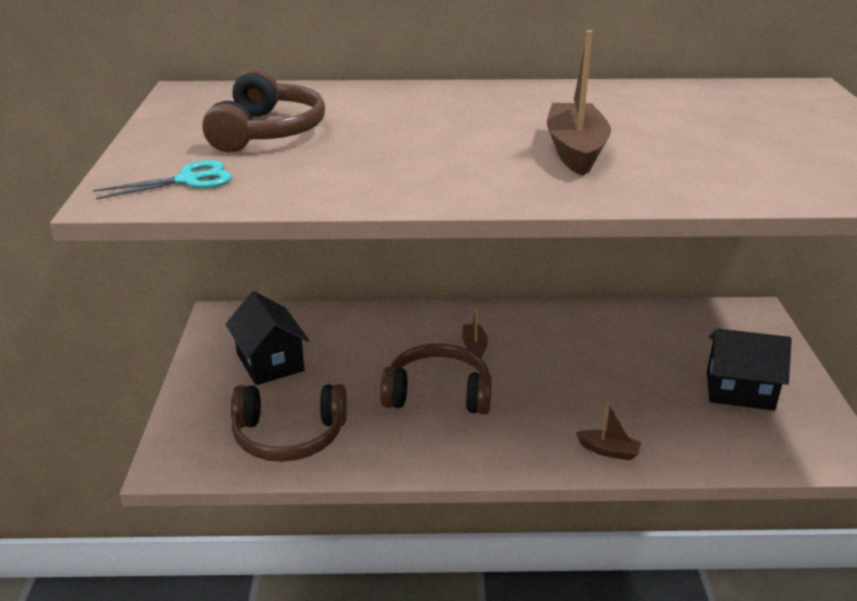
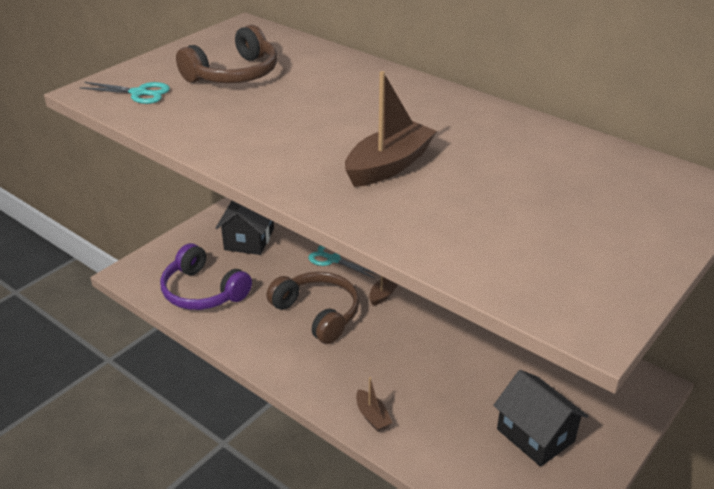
camera: 40 degrees right, 5 degrees up
(289, 435) = (203, 291): brown headphones -> purple headphones
(385, 340) = (333, 259): none -> turquoise scissors

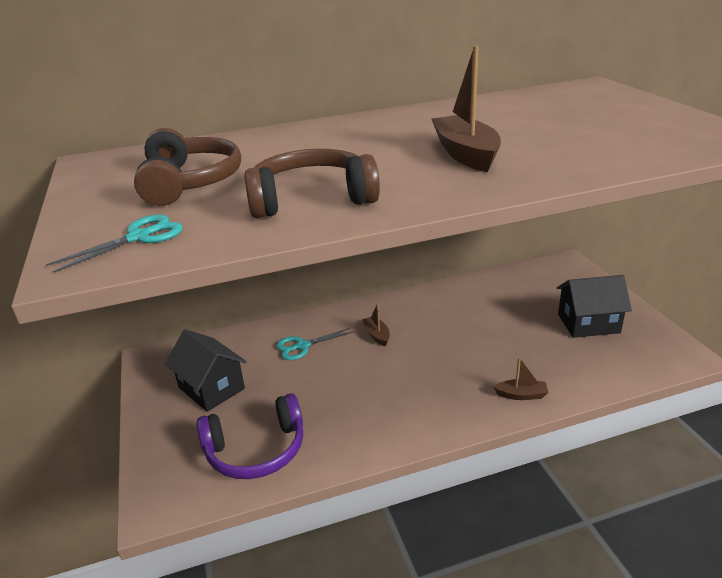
camera: 55 degrees left, 5 degrees down
(317, 313) = (366, 381): brown headphones -> brown headphones (311, 199)

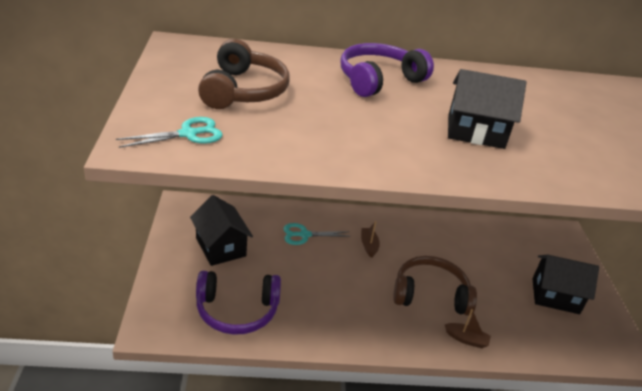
camera: 10 degrees right, 5 degrees up
(311, 199) = (330, 138): brown headphones -> brown headphones (430, 294)
(338, 138) = (379, 80): none -> purple headphones
(465, 154) = (475, 131): brown boat -> black house

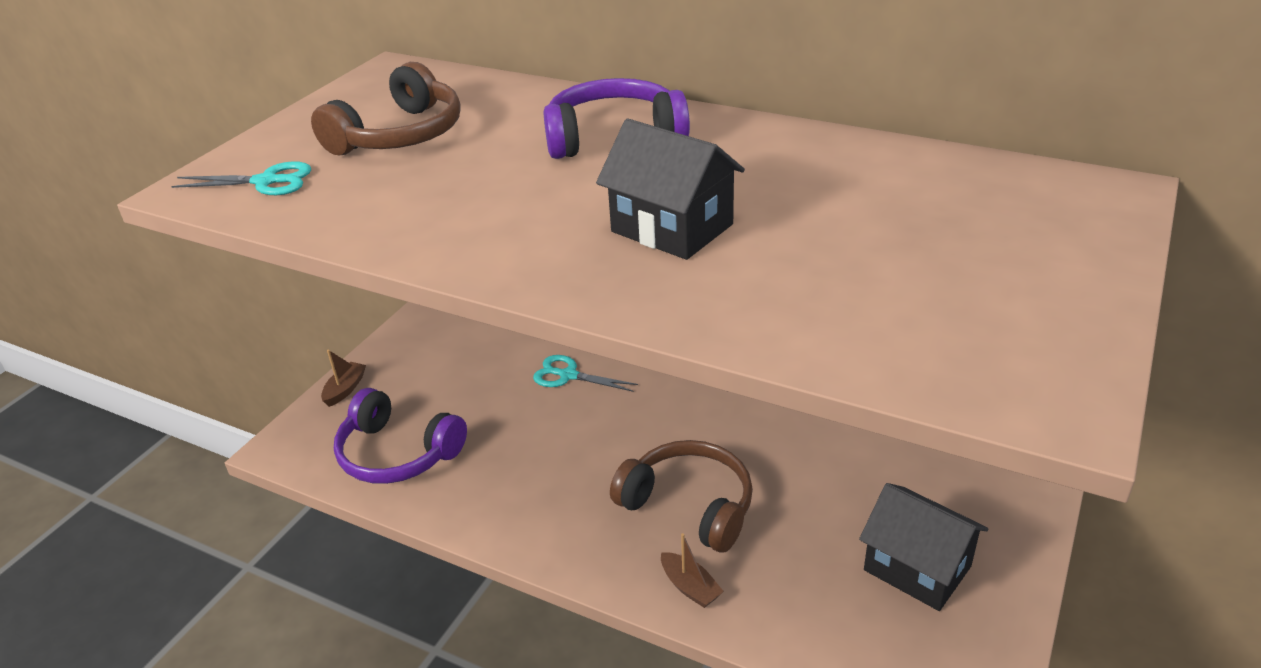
camera: 35 degrees right, 0 degrees up
(220, 247) = (443, 367): black house -> none
(369, 245) = (652, 411): brown boat -> brown boat (345, 389)

